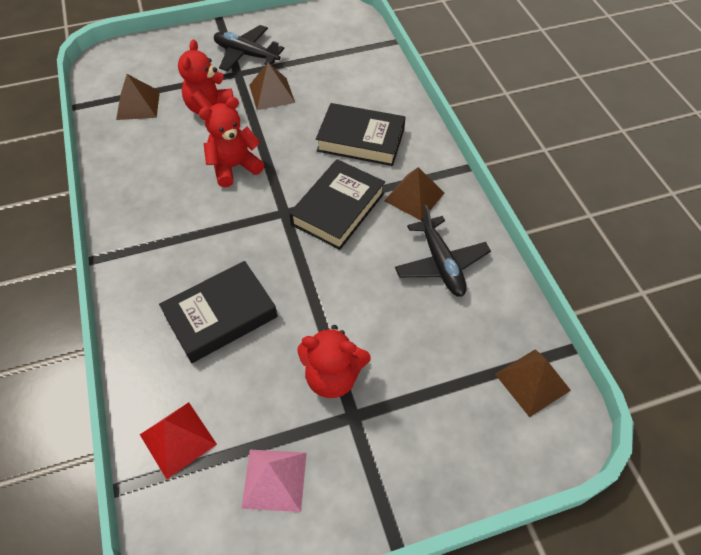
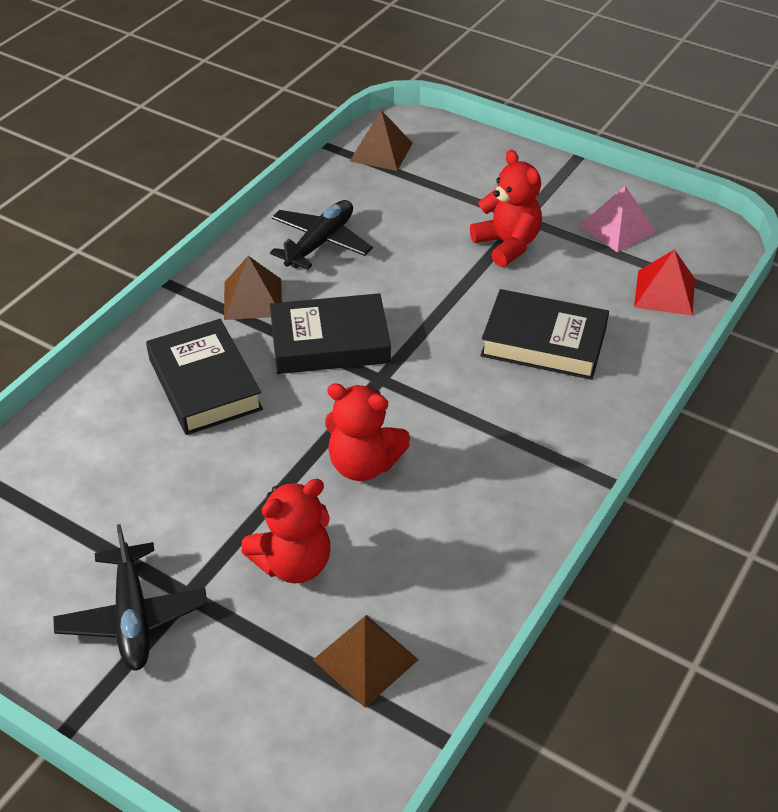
camera: 130 degrees left, 10 degrees down
(272, 93) = (196, 522): brown pyramid -> none

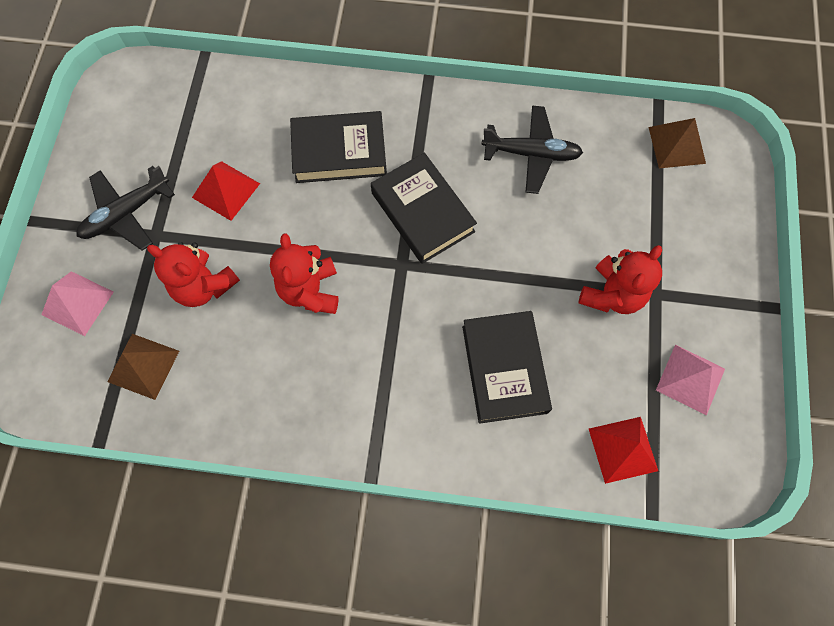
camera: 65 degrees right, 25 degrees up
(176, 502) = (226, 190): none -> red pyramid
(205, 384) = (339, 152): black book -> black book turned 45 degrees clockwise
(229, 711) = (78, 303): none -> pink pyramid
(252, 299) = (442, 139): brown pyramid -> none

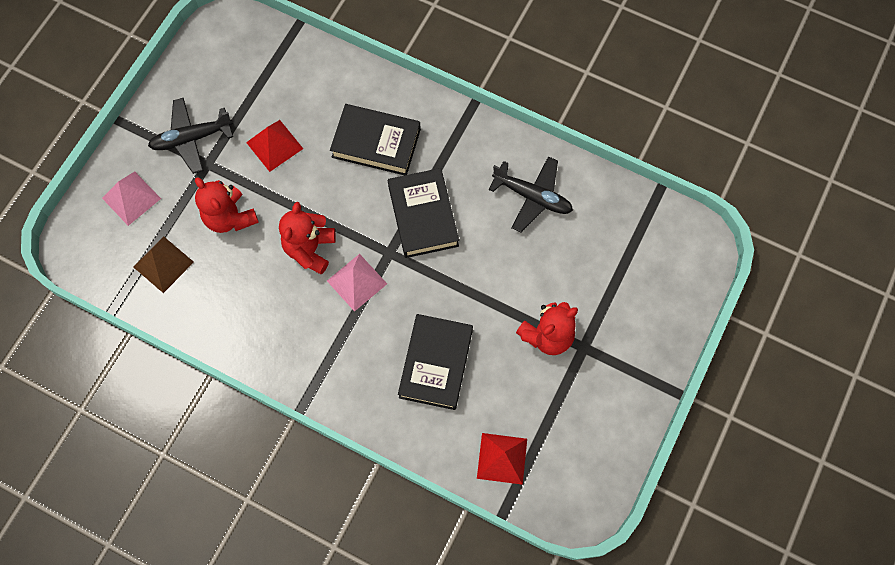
camera: 20 degrees right, 0 degrees up
(677, 145) = (659, 230): brown pyramid -> none
(690, 379) = (580, 424): pink pyramid -> pink pyramid (356, 282)

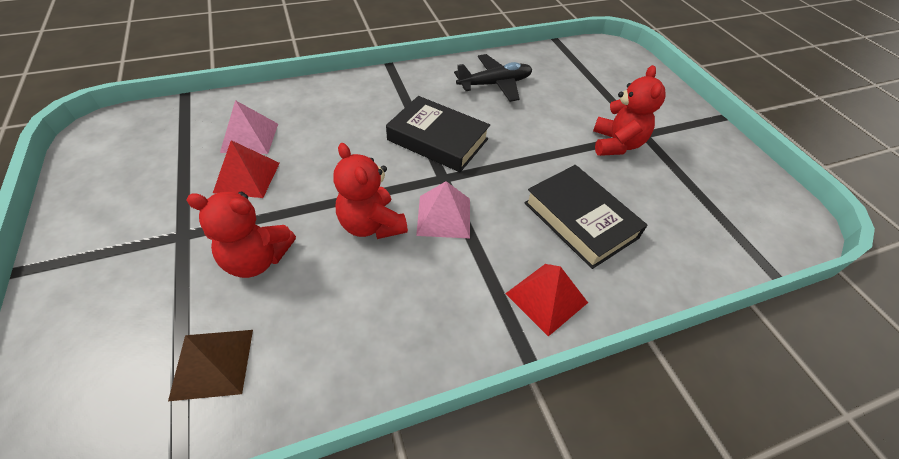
camera: 50 degrees left, 20 degrees down
(131, 198) = (101, 331): pink pyramid -> pink pyramid (250, 137)
(192, 138) = (141, 227): black plane -> none
(376, 143) = (343, 123): black book -> none
(502, 458) = (714, 240): red pyramid -> red pyramid (546, 298)

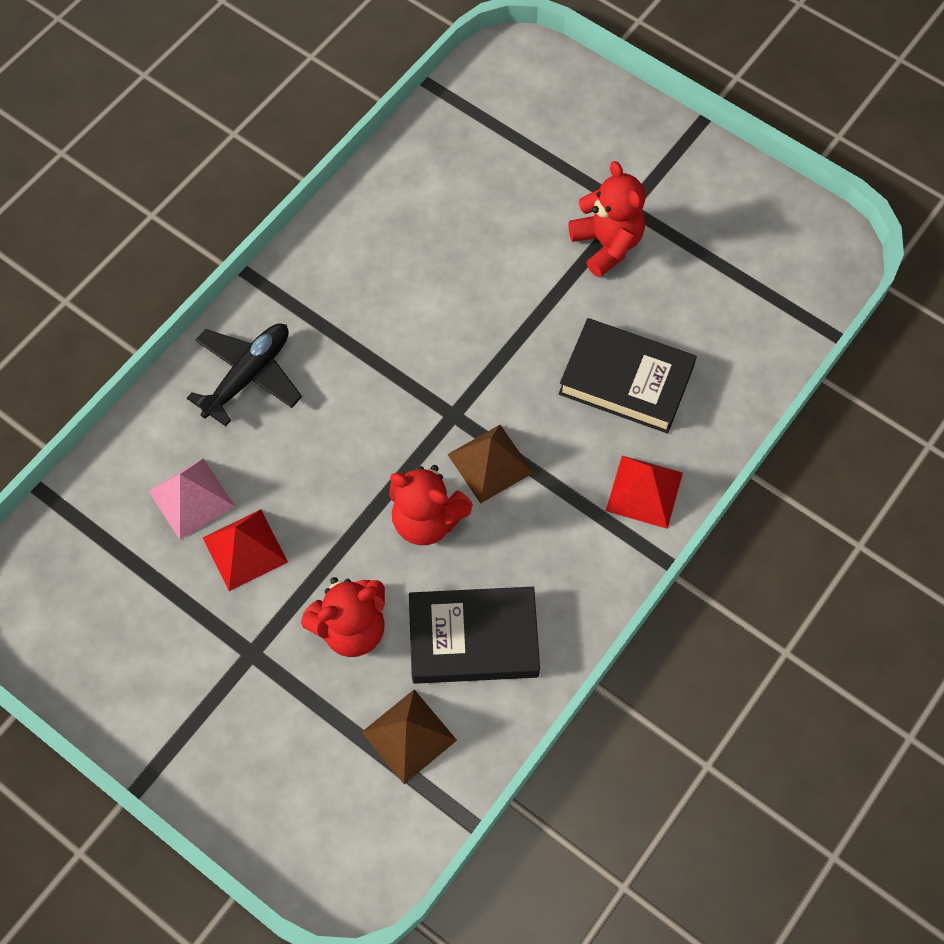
camera: 30 degrees left, 15 degrees up
(438, 139) = (407, 363): black book -> black book (473, 638)
(444, 216) = (490, 463): pink pyramid -> brown pyramid
(495, 84) = (408, 227): black plane -> black plane (248, 376)

